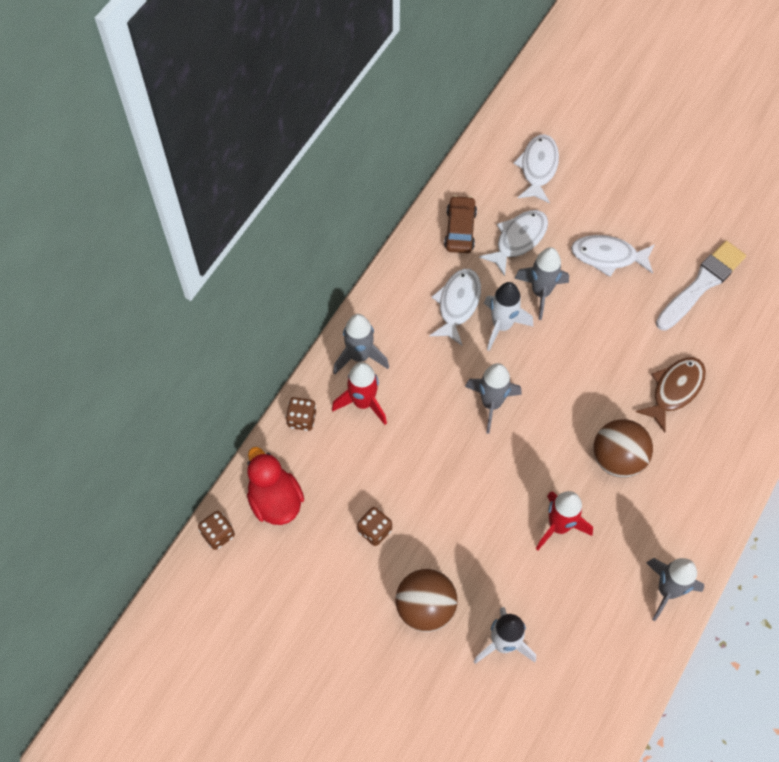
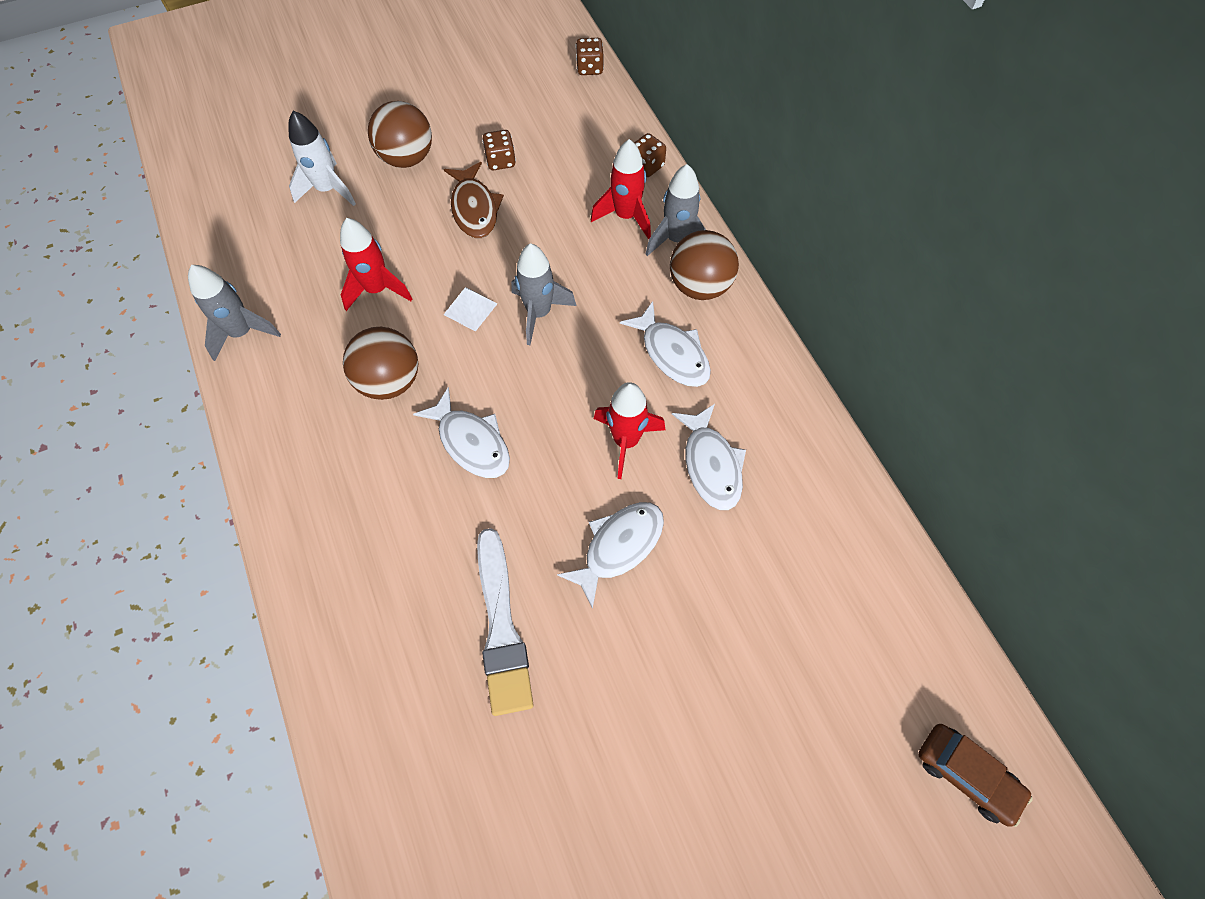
camera: 125 degrees right, 0 degrees up
(275, 500) = (586, 113): red duck -> none
(390, 319) = (700, 286): none -> brown ball
(460, 229) = (766, 414): brown car -> brown car (966, 774)
(502, 326) = (615, 377): white rocket -> none
(523, 450) = (470, 309): none -> white pyramid
(538, 168) = (801, 559): white fish -> white fish (471, 442)
(541, 292) = (626, 441): grey rocket -> red rocket
(674, 390) = (407, 490): brown fish -> brown fish (474, 208)

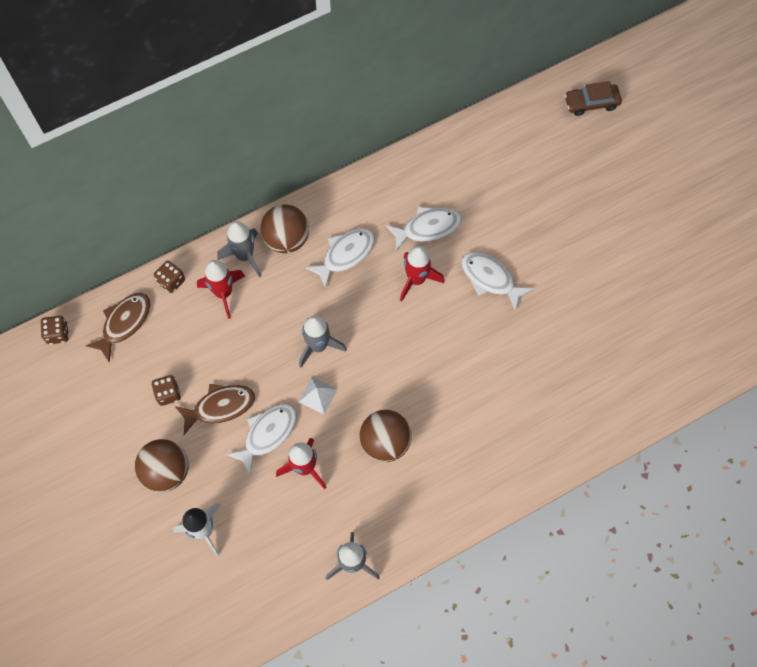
camera: 95 degrees left, 5 degrees up
(471, 442) = (427, 378): white fish -> white fish (267, 434)
(502, 628) = (550, 341): white brush -> none
(595, 123) = (124, 323): none -> brown fish
(966, 774) = (591, 103): brown car -> brown car turned 135 degrees counterclockwise

